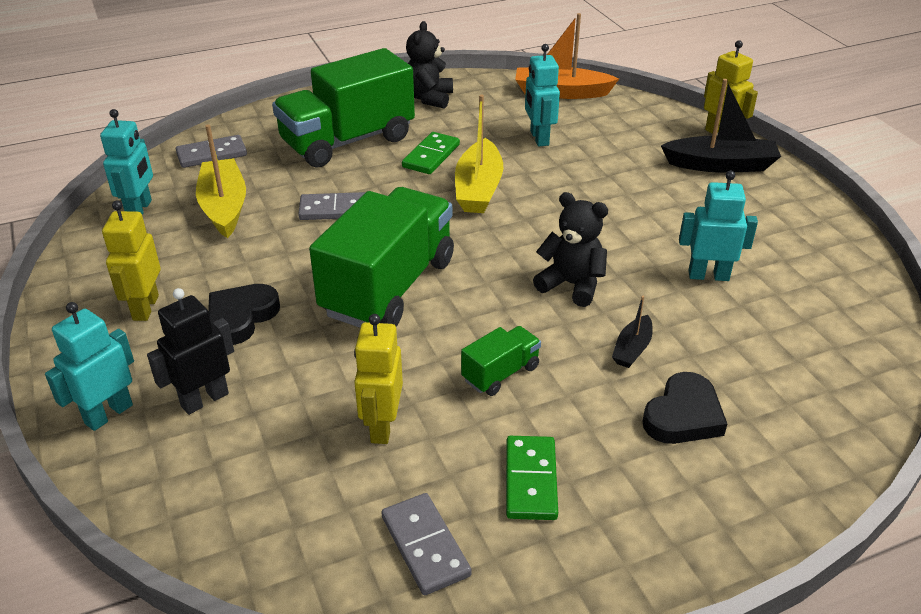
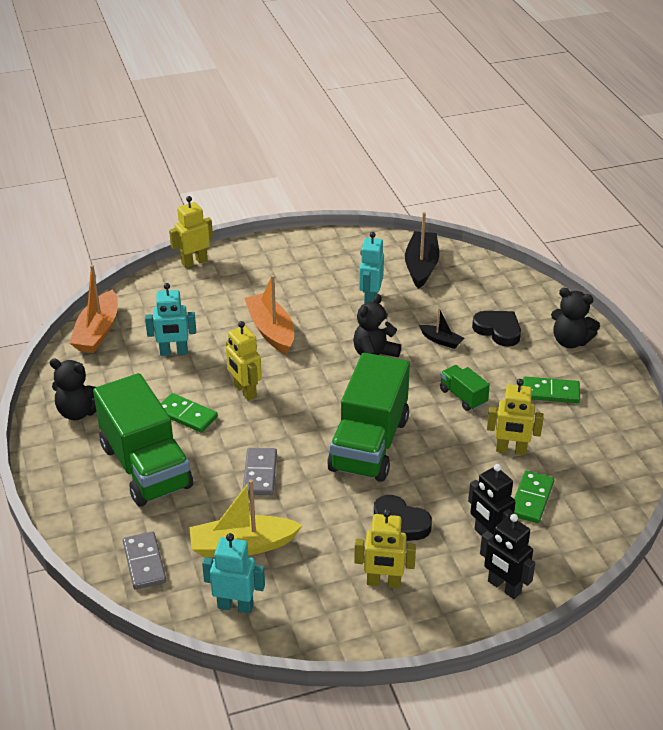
camera: 85 degrees left, 0 degrees up
(108, 414) = (504, 587): turquoise robot -> black robot
(274, 447) = (531, 499): none -> green domino
(389, 287) = (369, 444): green truck -> green truck turned 105 degrees counterclockwise
(425, 546) = (600, 435): grey domino -> none
(478, 189) = (245, 391): yellow boat -> yellow robot
(602, 198) = (271, 330): none -> orange boat
(686, 516) = (570, 341): none -> black teddy bear
(720, 165) = (238, 270): black boat -> black boat (421, 266)

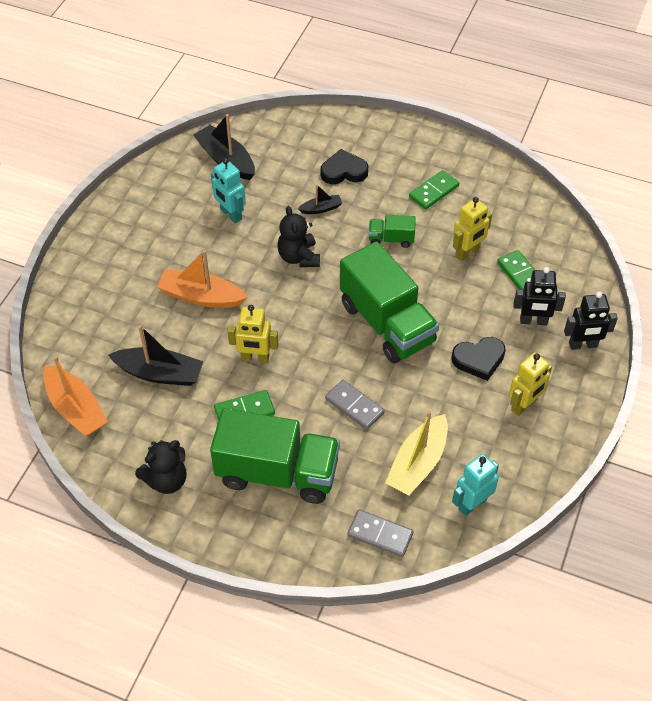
camera: 50 degrees left, 15 degrees up
(174, 352) = (159, 373): turquoise robot -> black boat
(194, 262) = (57, 289): yellow robot -> none
(570, 341) = (395, 144): black teddy bear -> none

